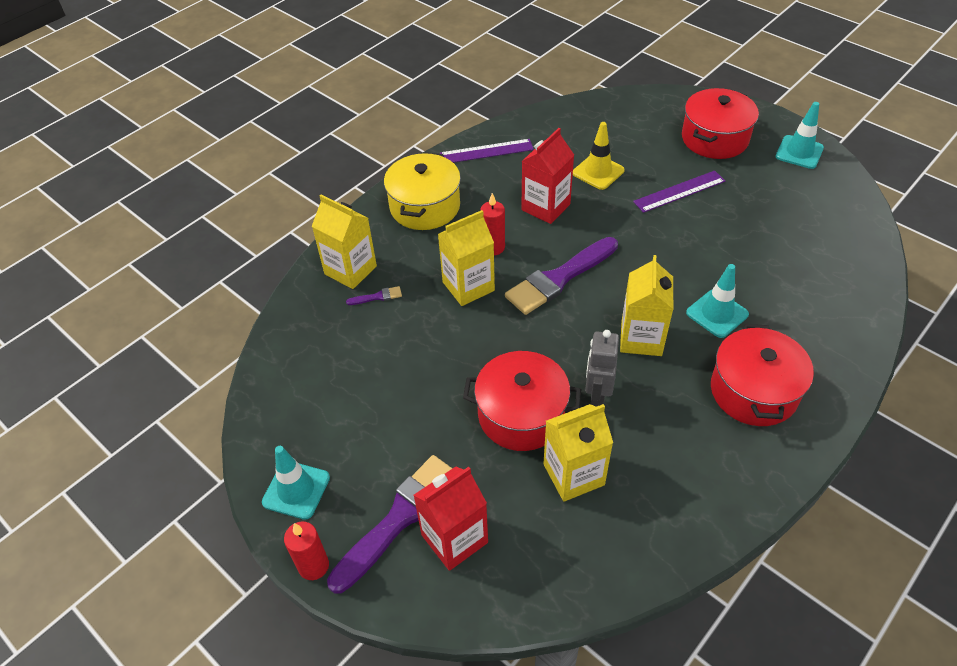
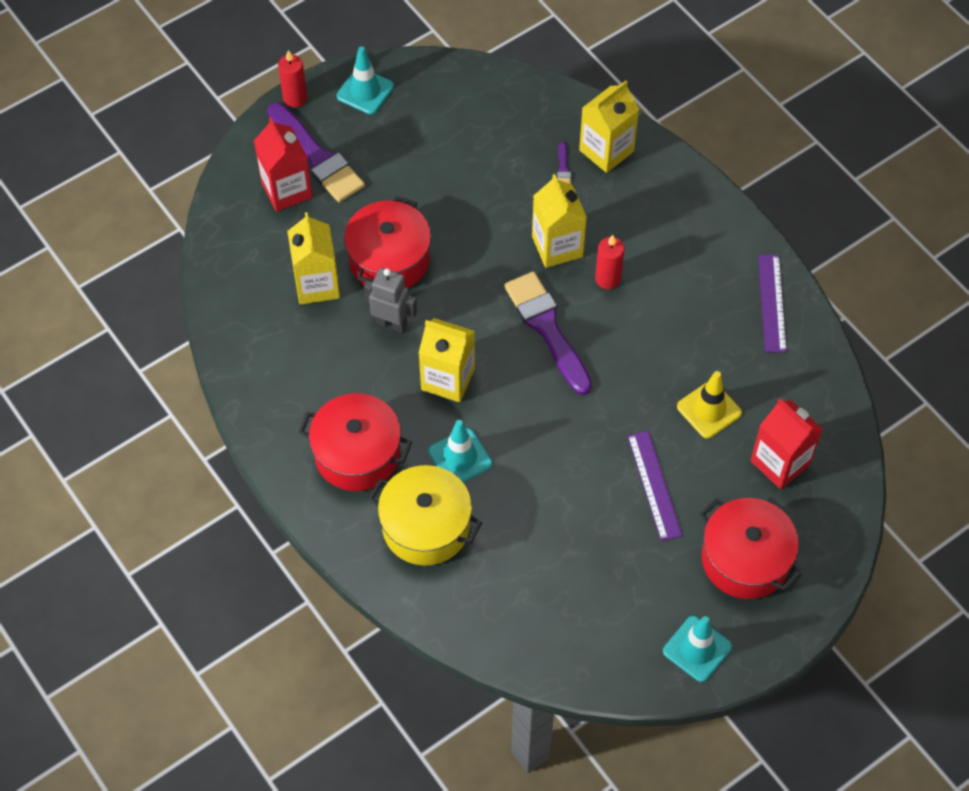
camera: 100 degrees right, 10 degrees up
(425, 206) = (687, 227): yellow pot -> yellow pot (426, 526)
(545, 207) = (659, 341): red carton -> red carton (780, 462)

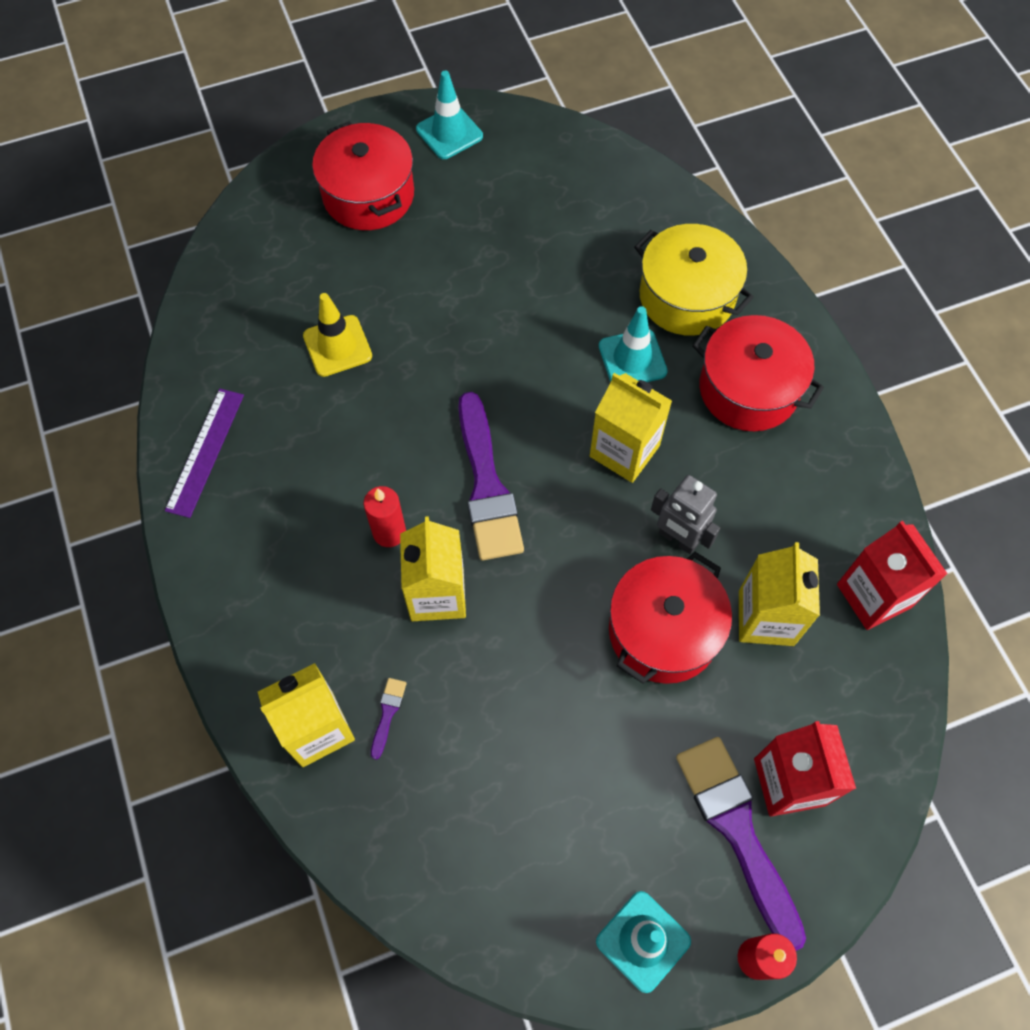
camera: 165 degrees left, 5 degrees up
(654, 485) = (430, 283): purple ruler -> none
(780, 462) = (288, 275): red carton -> red carton (874, 595)

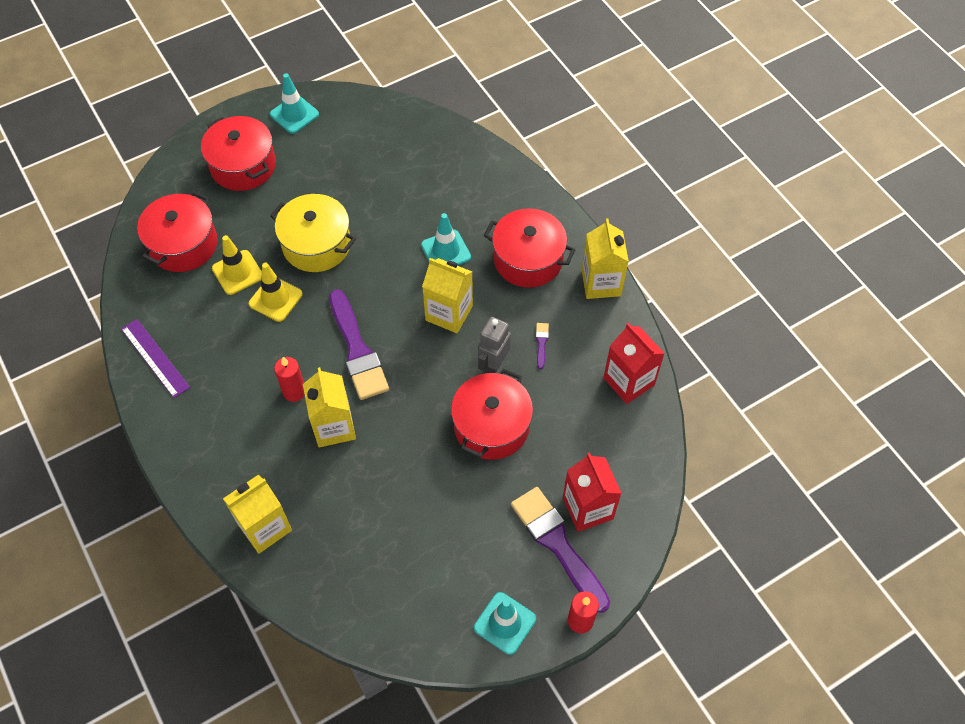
camera: 10 degrees left, 5 degrees down
(205, 452) = (155, 358): purple ruler -> purple ruler turned 45 degrees counterclockwise
(270, 295) = (183, 244): none -> red pot
(384, 392) = (275, 299): none -> yellow traffic cone
(387, 714) = (312, 510): purple brush -> purple brush (541, 343)
(678, 539) = (493, 365): grey robot -> grey robot turned 90 degrees clockwise
(687, 297) = (477, 204): yellow pot -> yellow pot (316, 245)
(766, 618) = (559, 407): yellow carton -> yellow carton (601, 283)

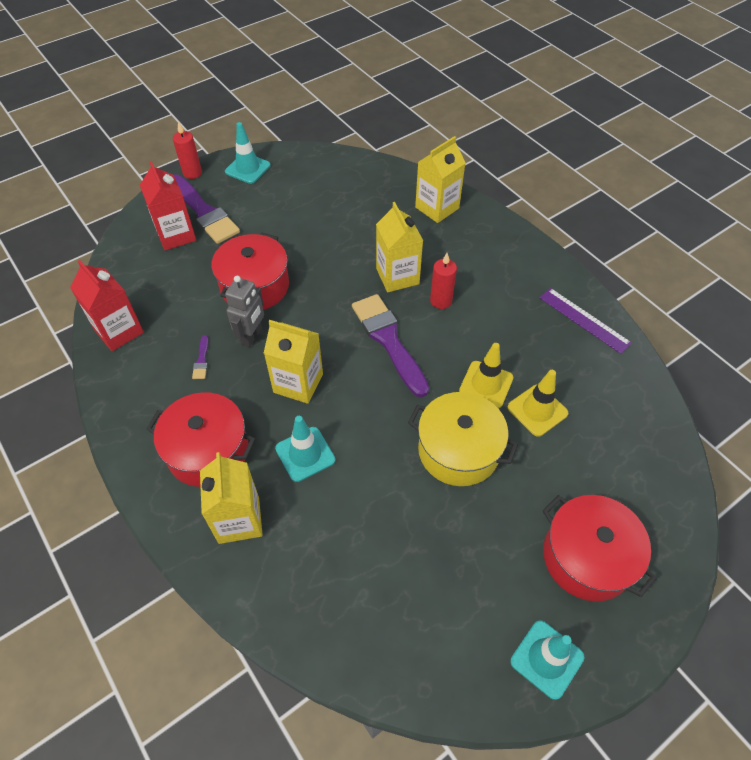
camera: 175 degrees right, 5 degrees down
(183, 244) = (612, 438): red pot -> none
(601, 283) = (127, 429): yellow carton -> yellow carton (239, 520)

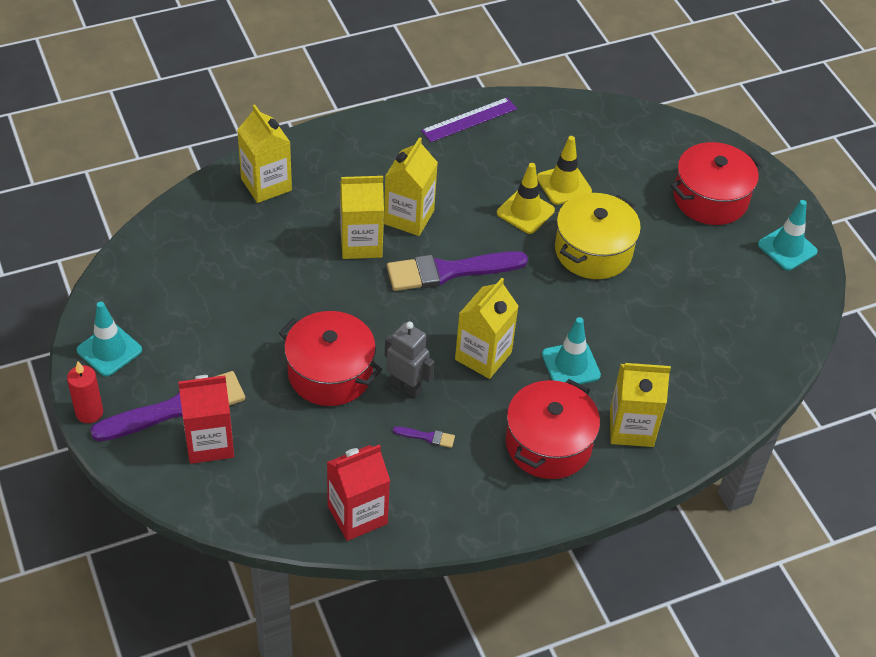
camera: 80 degrees left, 5 degrees down
(441, 301) = (409, 217): red candle -> yellow carton

